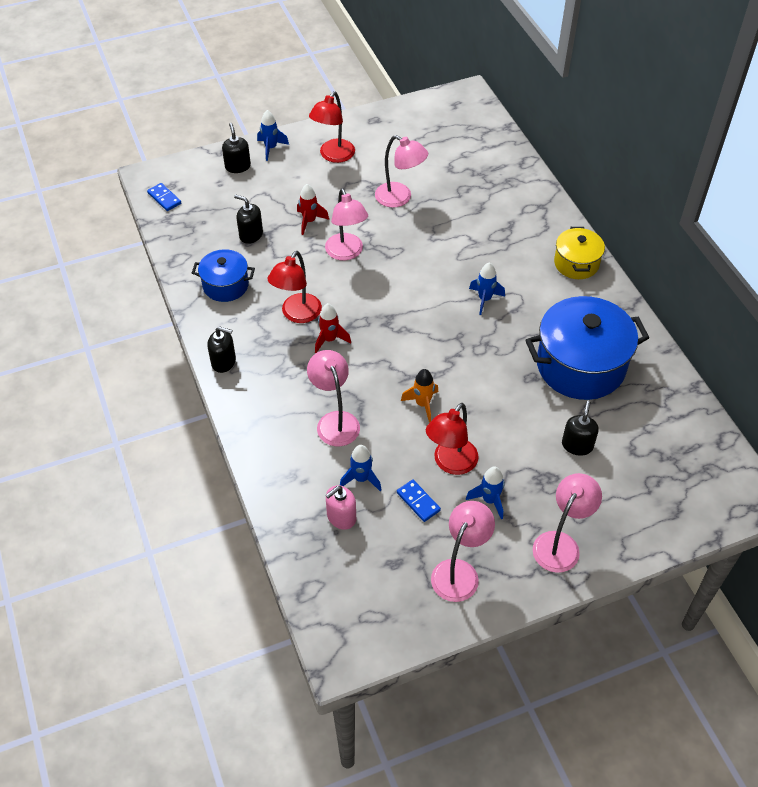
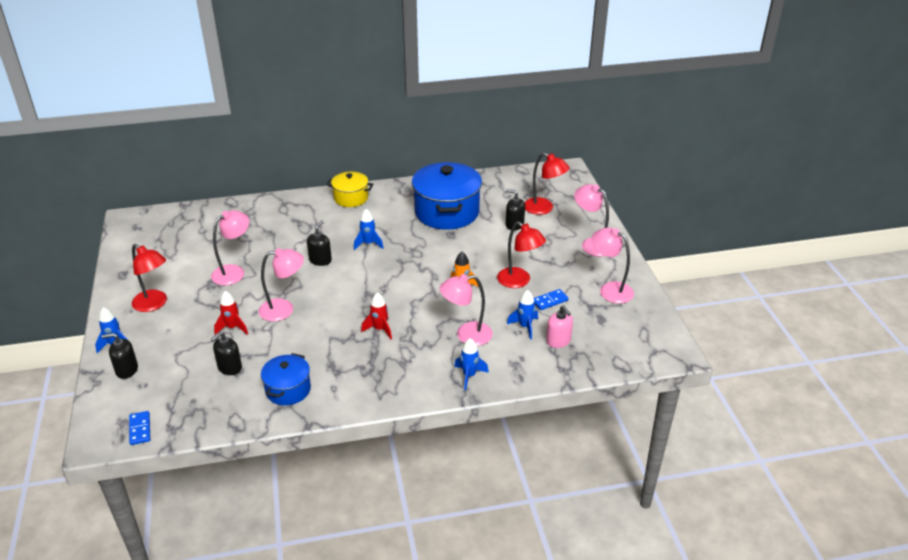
camera: 80 degrees left, 15 degrees down
(164, 198) = (140, 429): blue domino -> blue domino turned 75 degrees counterclockwise
(223, 362) = (382, 397): black soap dispenser -> black soap dispenser (320, 260)
(297, 314) = (344, 346): red lamp -> red lamp (544, 209)
(489, 500) = (553, 268): blue rocket -> blue rocket (469, 376)

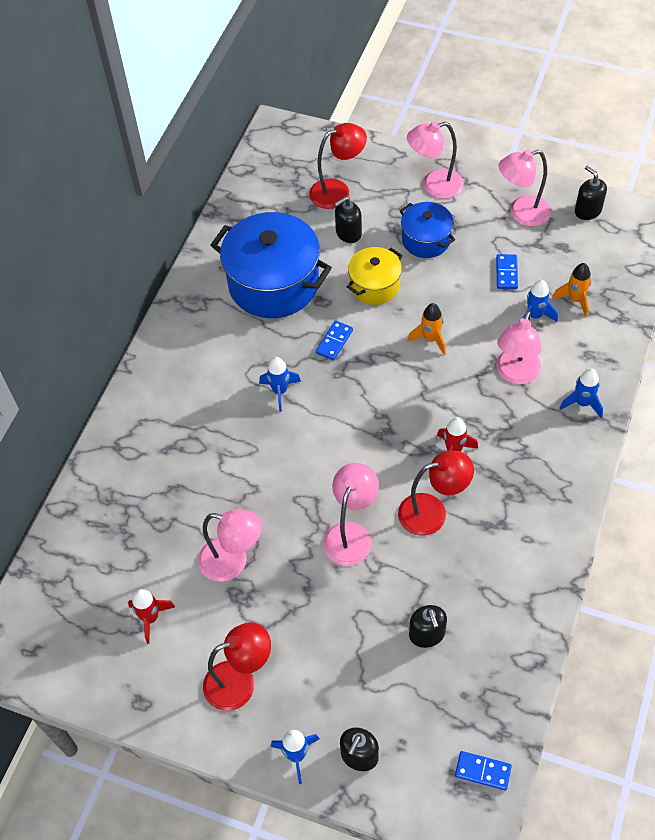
camera: 55 degrees left, 20 degrees up
(232, 328) = (351, 604): red rocket -> red rocket (150, 618)
(234, 272) = (233, 562): pink lamp -> pink lamp turned 120 degrees clockwise
(288, 390) = (504, 586): blue pot -> blue pot (426, 240)
(320, 260) = (277, 456): black soap dispenser -> black soap dispenser (587, 211)
(351, 198) = (164, 367): yellow pot -> yellow pot (374, 286)
(424, 250) = (334, 342): none -> blue domino
(519, 281) = (455, 282): red lamp -> red lamp (432, 512)
(558, 341) = (575, 300): pink soap dispenser -> orange rocket

